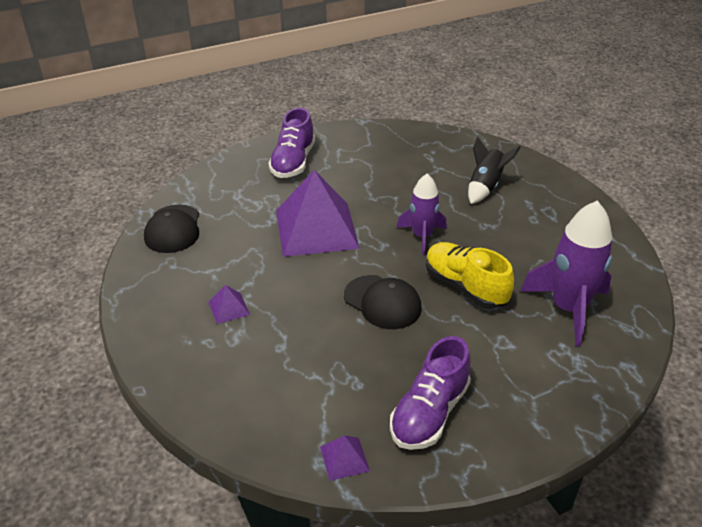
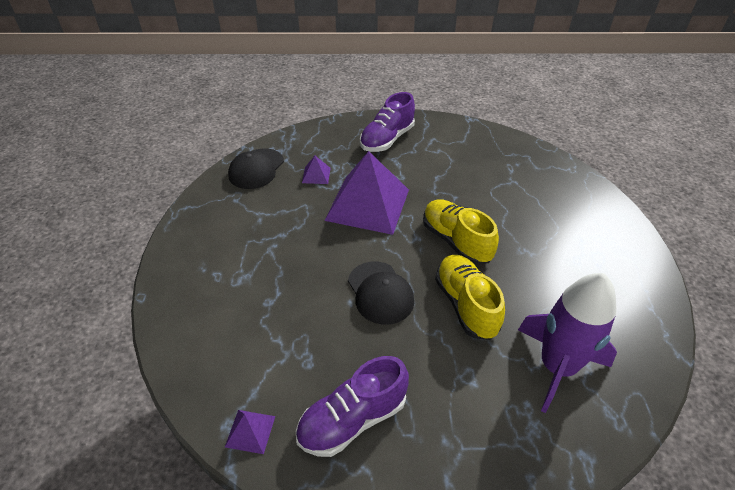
camera: 25 degrees right, 5 degrees up
(229, 308) = (252, 251): purple pyramid -> purple pyramid (316, 175)
(422, 236) = (456, 241): purple rocket -> yellow shoe
(485, 187) = (547, 212): black rocket -> none

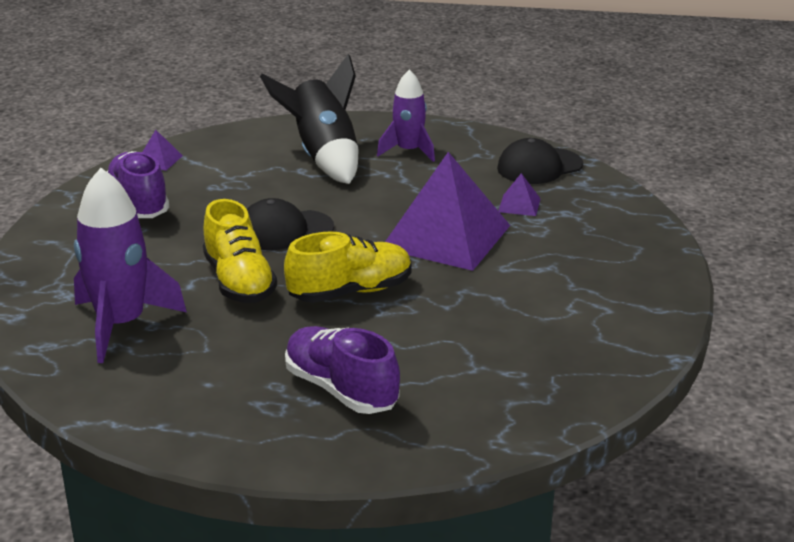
camera: 100 degrees right, 15 degrees down
(230, 237) = (408, 151): none -> purple rocket
(241, 290) = (323, 157): none -> black rocket
(256, 169) = (539, 166): black cap -> black cap turned 60 degrees counterclockwise
(387, 139) = (607, 266): purple shoe -> purple shoe (341, 389)
(466, 305) = (239, 281): yellow shoe -> yellow shoe turned 75 degrees clockwise

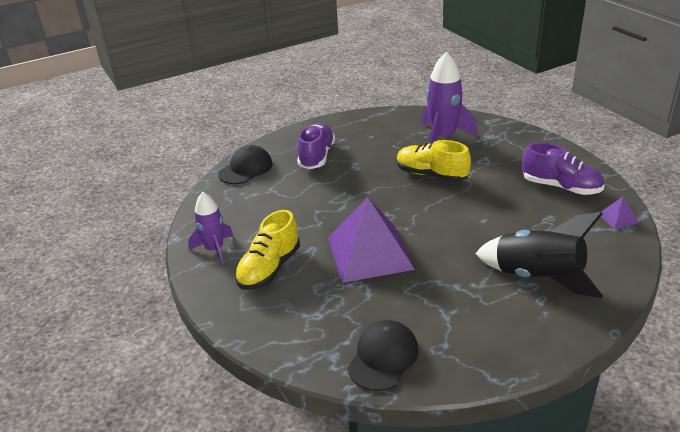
camera: 145 degrees right, 5 degrees up
(284, 230) = (460, 210): black cap -> black cap (246, 169)
(341, 389) = (316, 156): purple shoe -> purple shoe turned 90 degrees counterclockwise
(350, 292) = (373, 195): yellow shoe -> yellow shoe (269, 268)
(408, 151) = (495, 317): purple rocket -> purple rocket (215, 249)
(519, 205) = (355, 304): purple pyramid -> none

